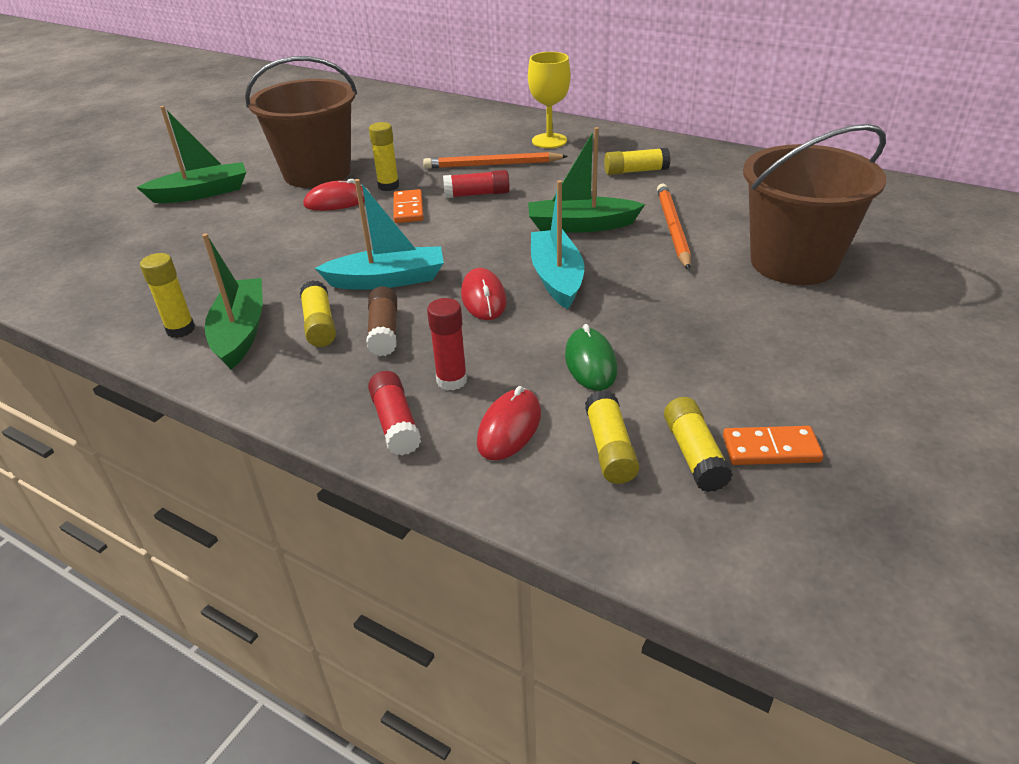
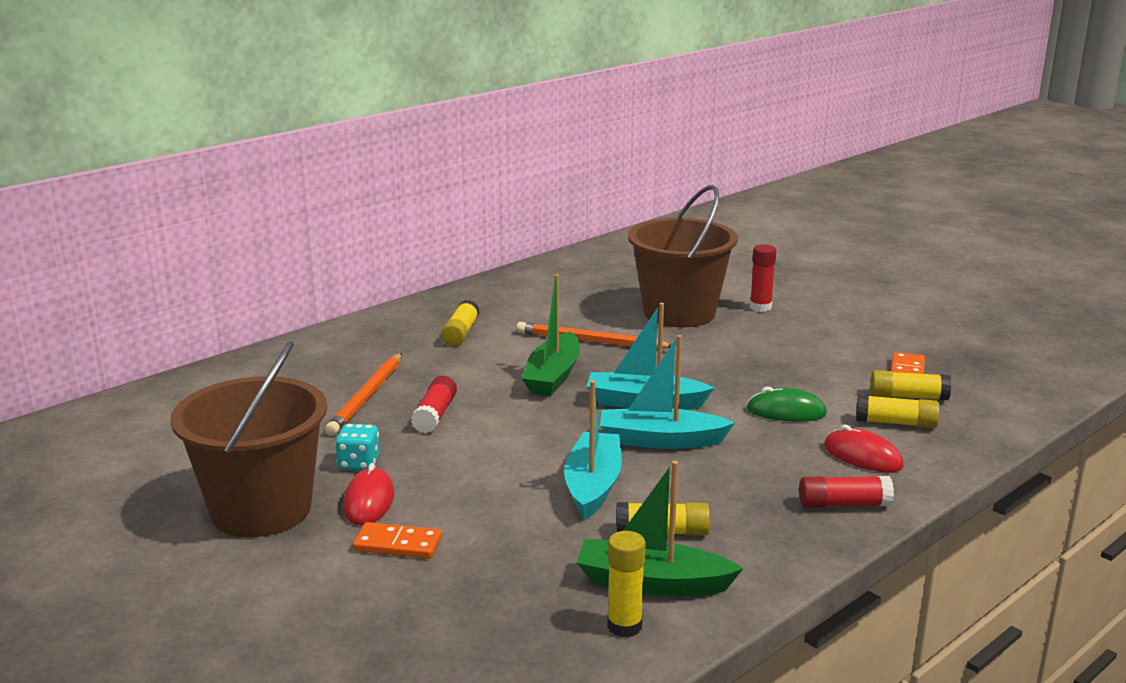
camera: 75 degrees left, 15 degrees down
(201, 193) = (227, 611): green boat -> none
(384, 331) = (694, 497): brown glue stick -> none
(388, 186) = (359, 464): yellow glue stick -> turquoise dice
(408, 209) = (434, 457): orange domino -> orange domino (398, 544)
(451, 380) = (789, 472): red glue stick -> red glue stick (760, 307)
(483, 298) = (660, 441): red mouse -> turquoise boat
(549, 141) = (338, 359): yellow goblet -> none

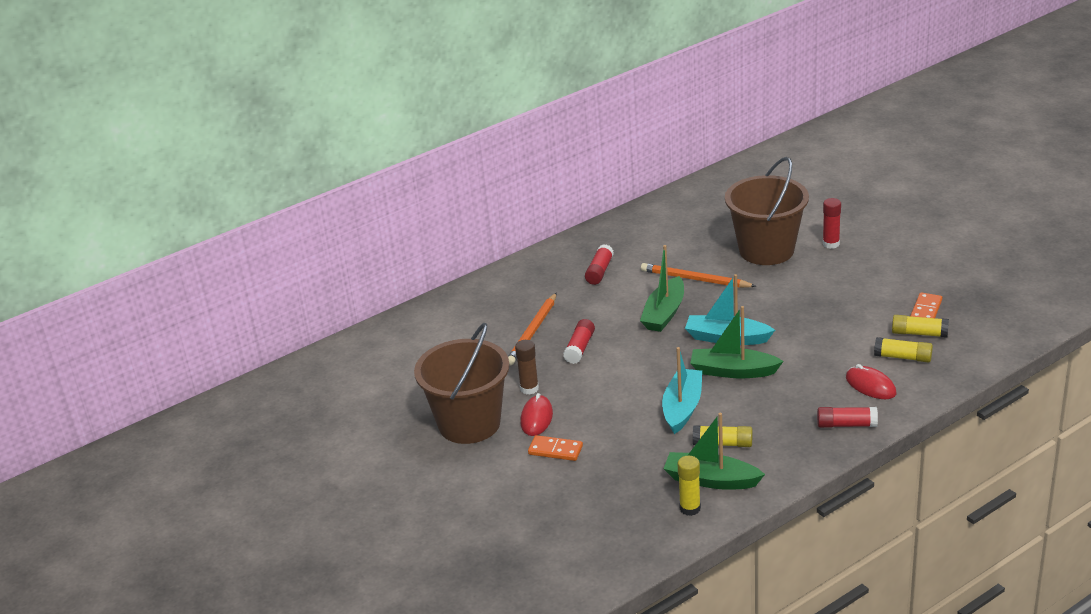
camera: 10 degrees right, 10 degrees up
(359, 464) = (529, 388): turquoise dice -> brown glue stick
(461, 333) = (599, 271): yellow glue stick -> red glue stick
(660, 441) = (733, 371): turquoise boat -> green boat
(786, 411) = (826, 346): green mouse -> none

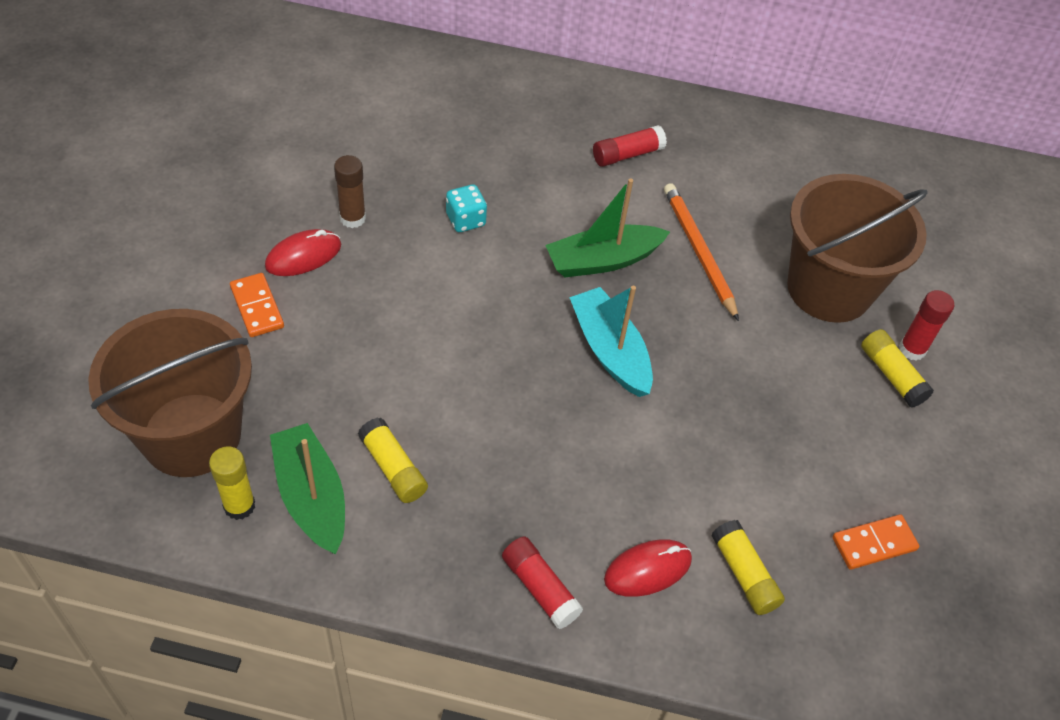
camera: 40 degrees right, 20 degrees up
(469, 424) = (248, 203): brown bucket -> brown bucket (191, 435)
(533, 332) = (460, 161): orange pencil -> none
(580, 348) = (465, 220): red glue stick -> turquoise dice
(682, 408) = (432, 384): turquoise boat -> none
(733, 371) = (548, 395): green boat -> none
(870, 386) = (647, 570): red mouse -> red mouse turned 60 degrees clockwise
(919, 333) = (815, 565): yellow glue stick -> yellow glue stick (891, 375)

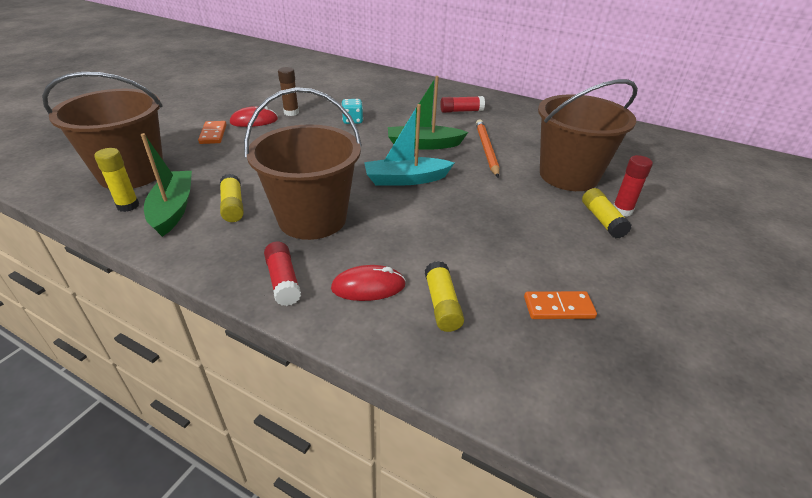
camera: 20 degrees right, 15 degrees down
(518, 466) = (312, 219): none -> brown bucket
(610, 351) = (406, 179): turquoise boat -> turquoise boat turned 90 degrees counterclockwise

